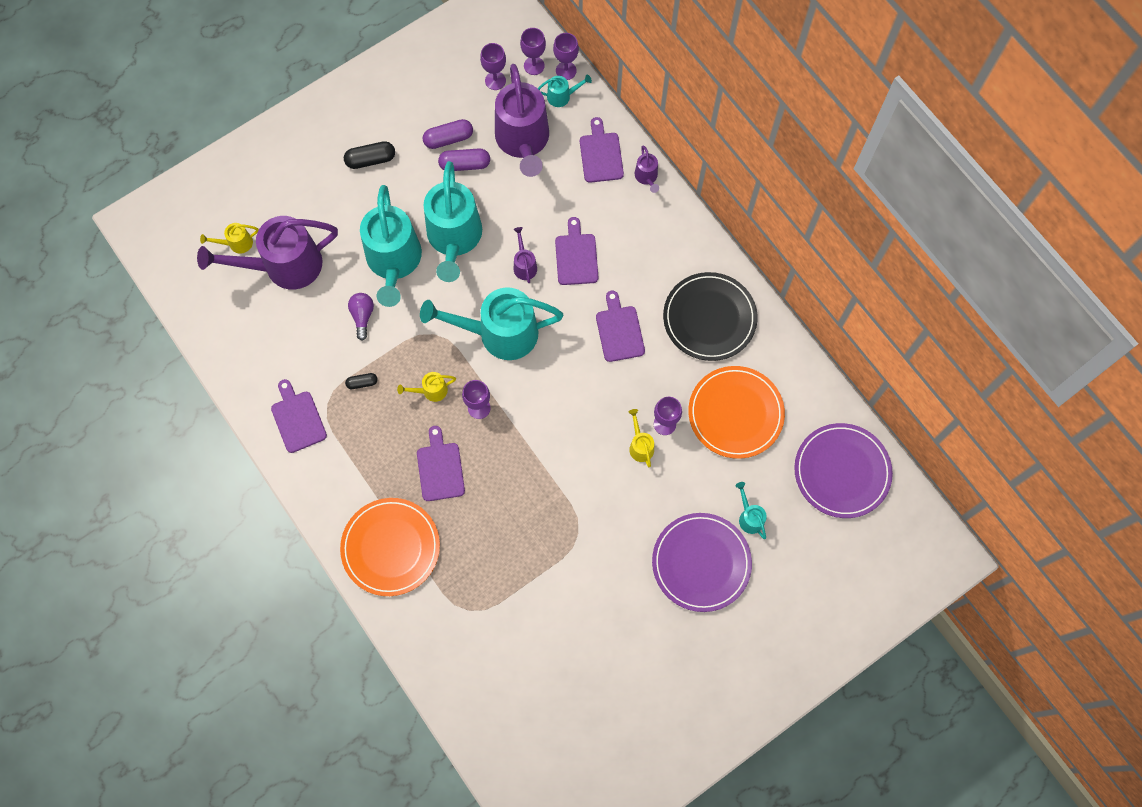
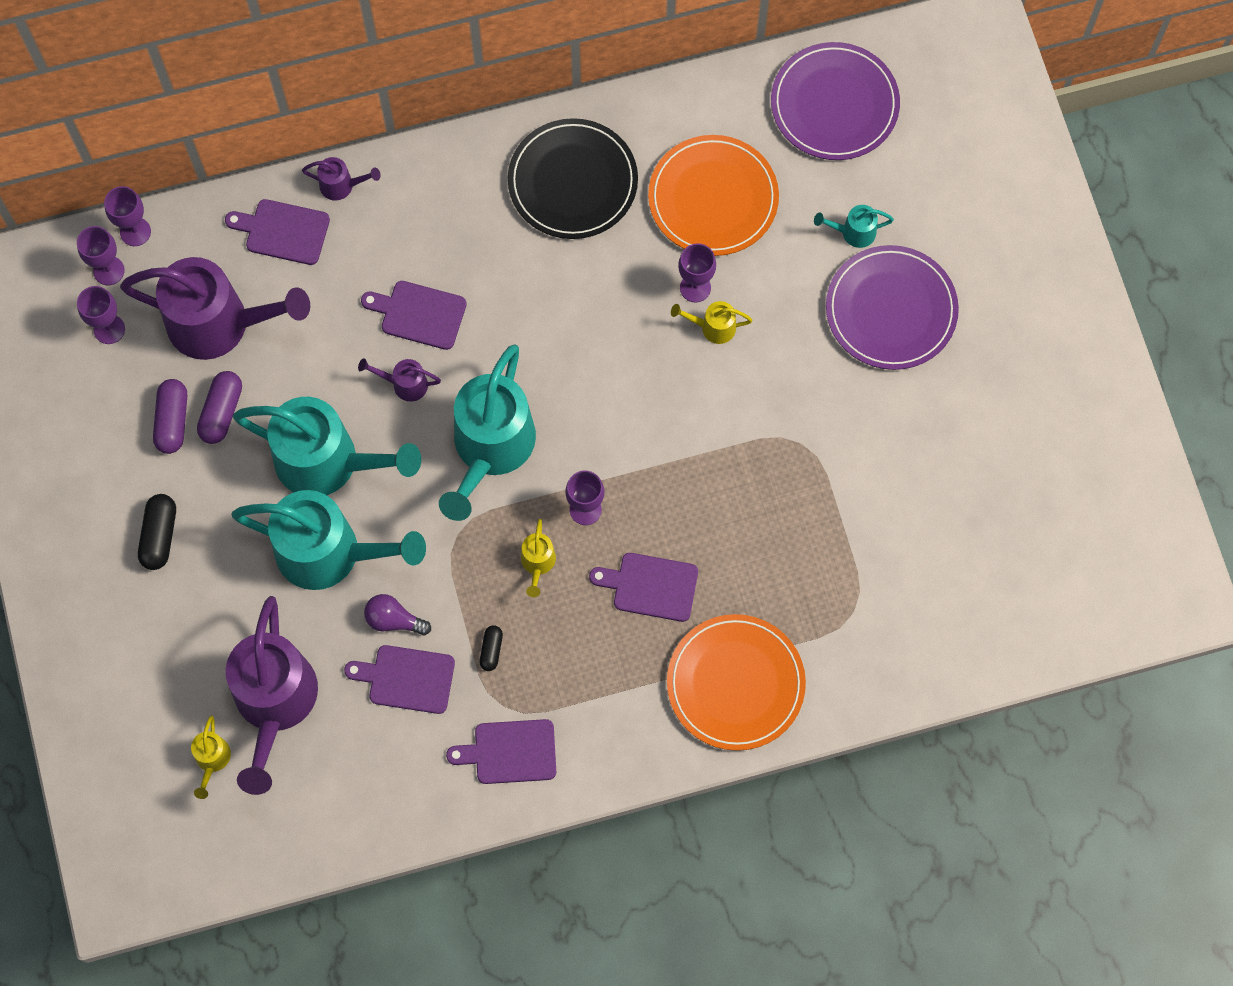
camera: 70 degrees left, 0 degrees up
(562, 96) = (173, 250): turquoise watering can -> none
(619, 330) = (546, 297): purple cutting board -> purple cutting board (406, 678)

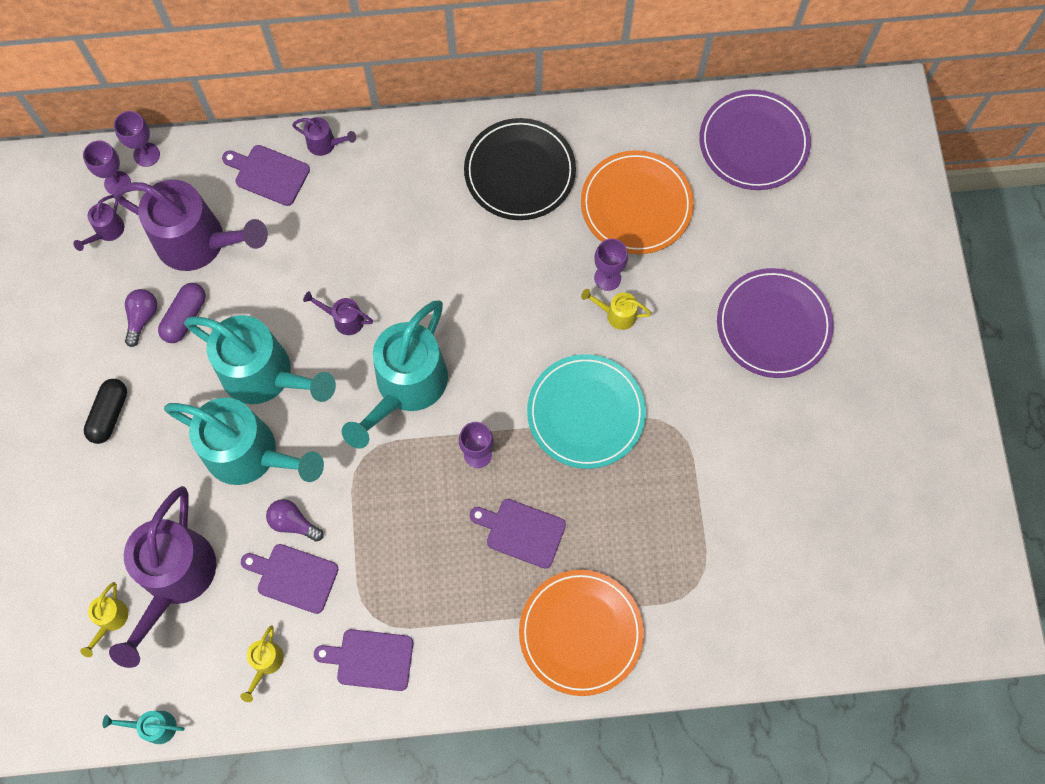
camera: 10 degrees right, 0 degrees up
(109, 329) = (107, 232): purple goblet -> purple watering can
(173, 421) = (142, 318): purple capsule -> purple light bulb
(419, 314) = (368, 262): purple cutting board -> none
(491, 650) = (372, 564): black capsule -> none
(537, 564) = (427, 495): yellow watering can -> yellow watering can (265, 664)
(698, 443) = (586, 413): none -> turquoise plate
(853, 232) = (751, 253): turquoise watering can -> turquoise watering can (154, 726)

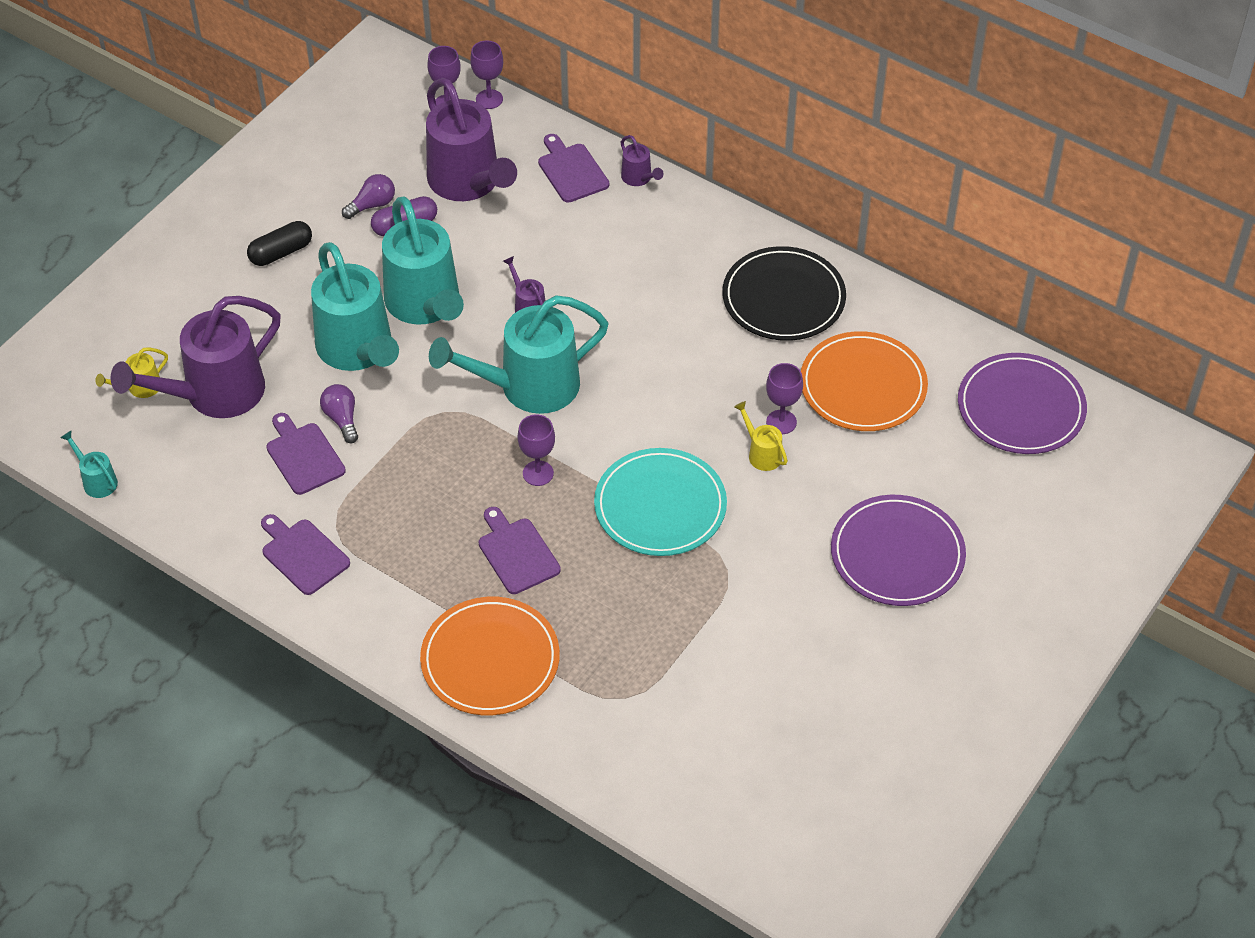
camera: 40 degrees right, 20 degrees down
(107, 232) = (405, 131): purple watering can -> none
(265, 664) = (221, 499): yellow watering can -> none

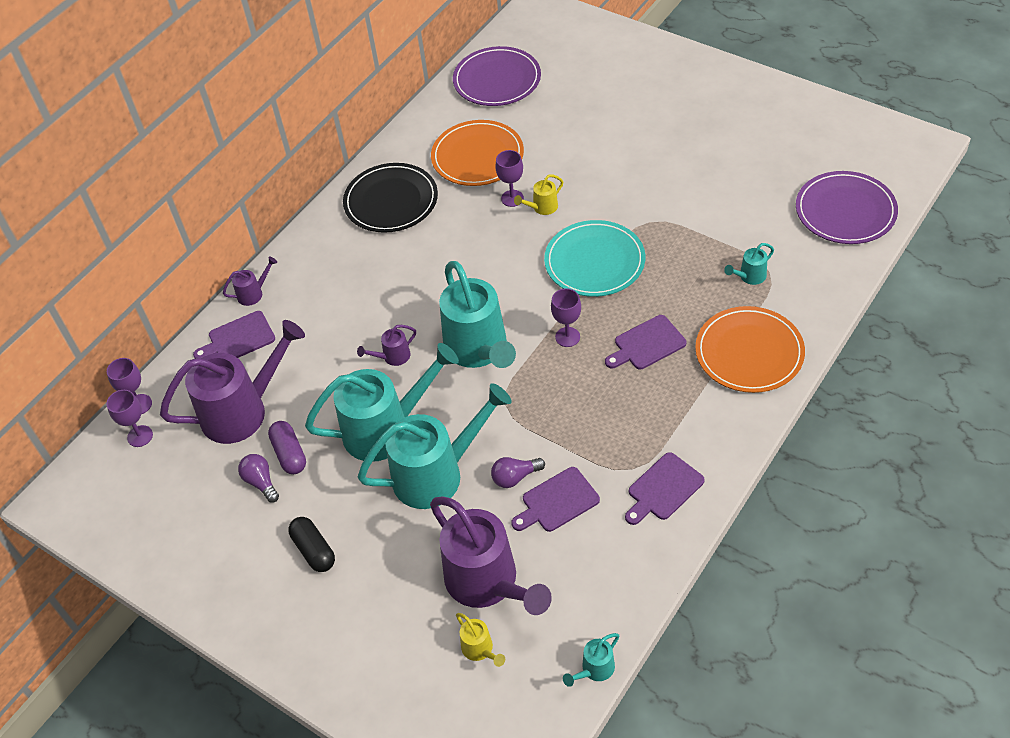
camera: 85 degrees left, 0 degrees up
(618, 674) = (749, 277): none -> turquoise watering can
(897, 554) = (627, 137): purple plate -> purple plate (845, 211)

